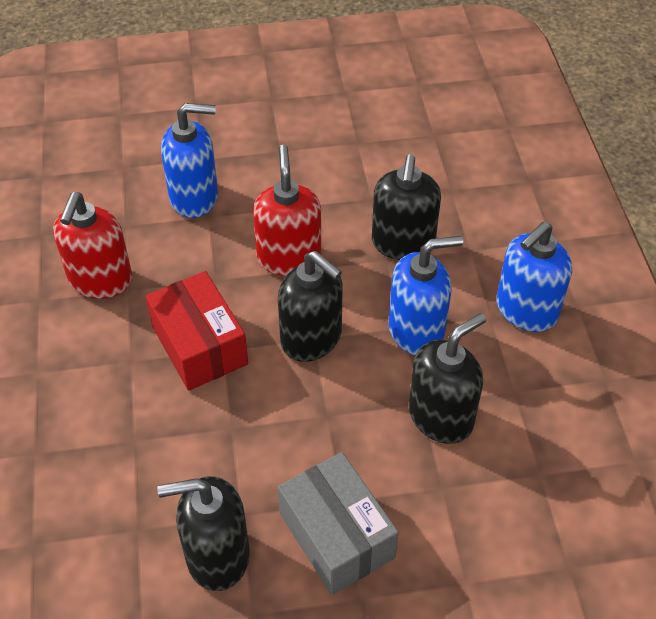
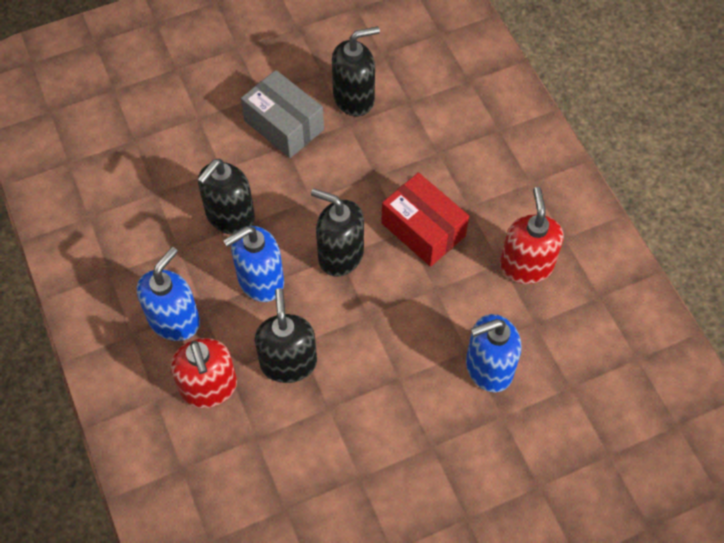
camera: 165 degrees right, 10 degrees up
(289, 257) = (382, 324): red soap dispenser -> red soap dispenser (209, 388)

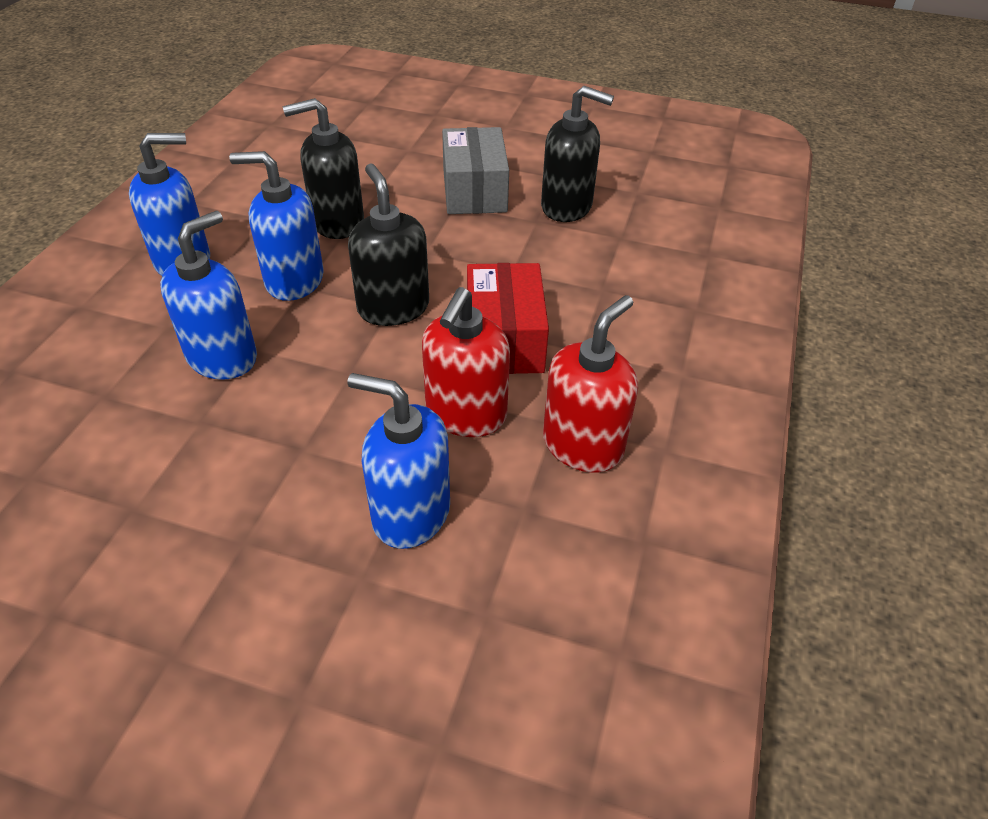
camera: 40 degrees right, 15 degrees down
(209, 388) = (130, 328): red soap dispenser -> red soap dispenser (465, 414)
(288, 362) = (222, 357): black soap dispenser -> blue soap dispenser

